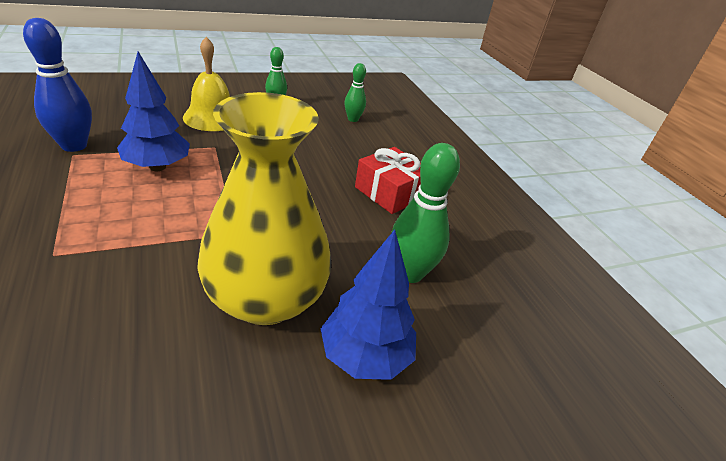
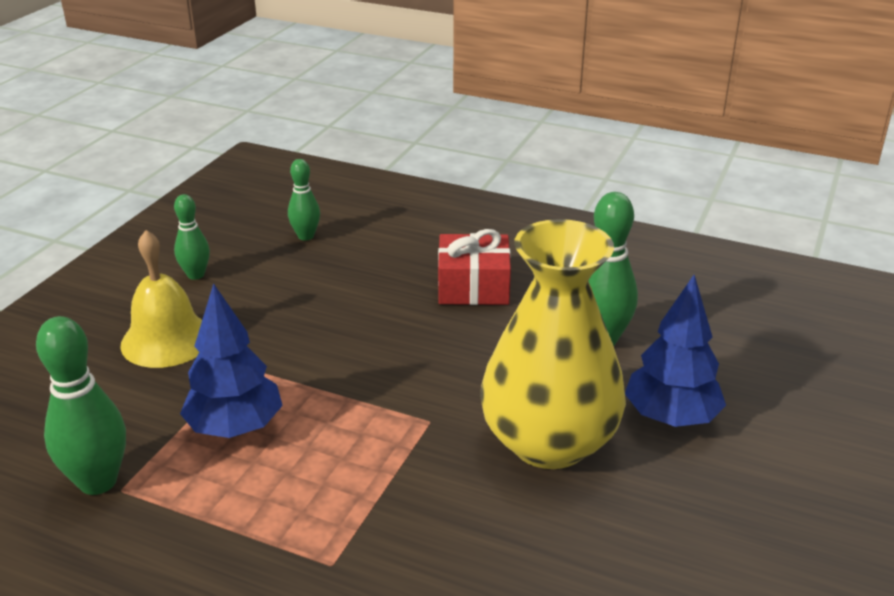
camera: 40 degrees left, 5 degrees down
(74, 146) = (98, 482): blue bowling pin -> green bowling pin

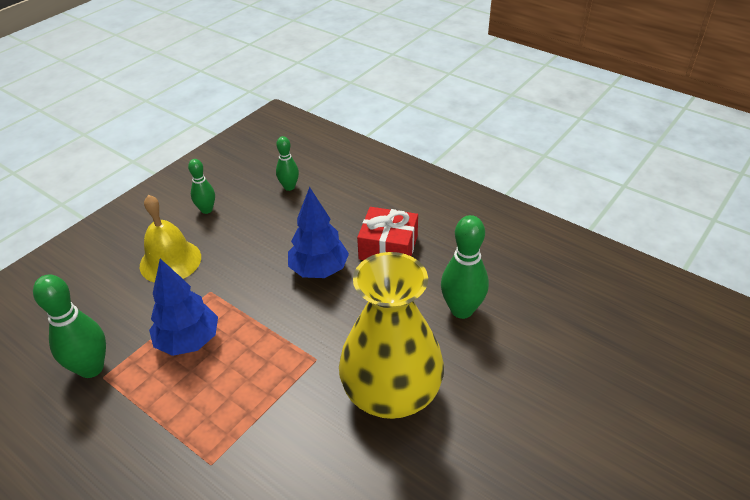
camera: 15 degrees right, 10 degrees up
(671, 418) = (487, 388): blue tree -> blue tree (319, 270)

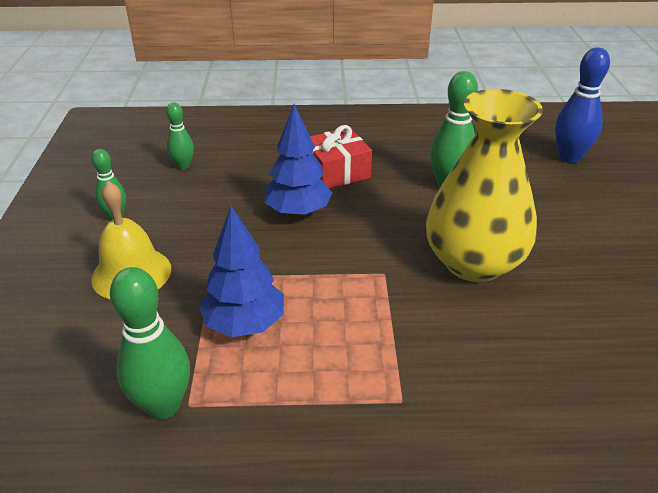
camera: 40 degrees left, 5 degrees down
(616, 342) = (569, 157): none -> blue bowling pin

